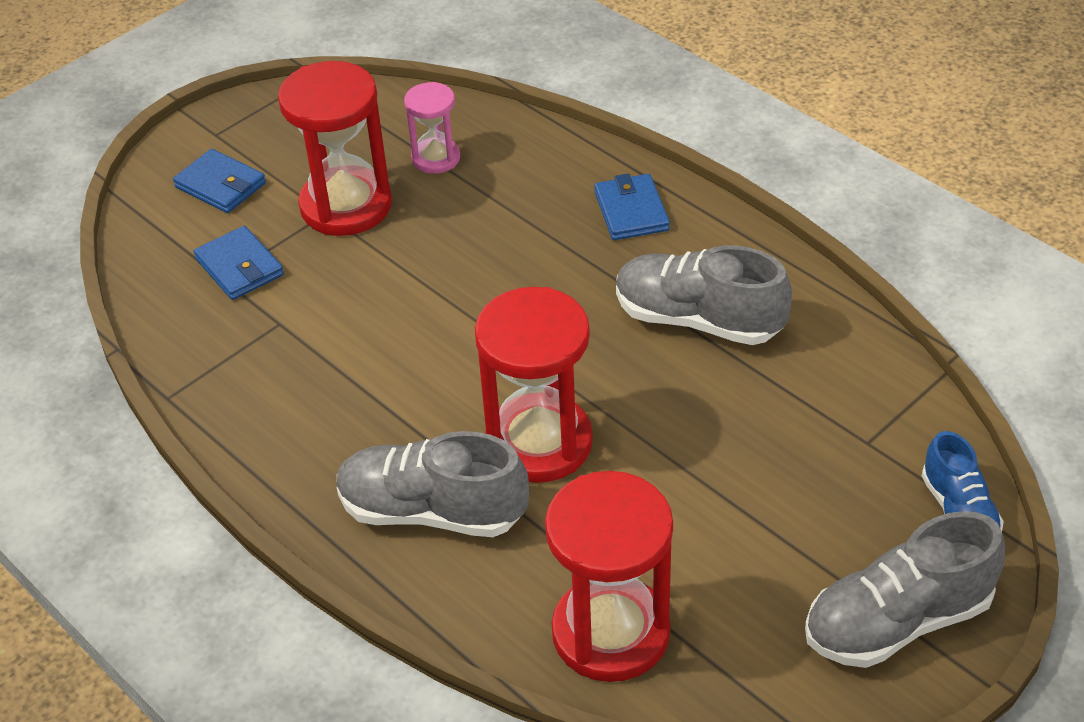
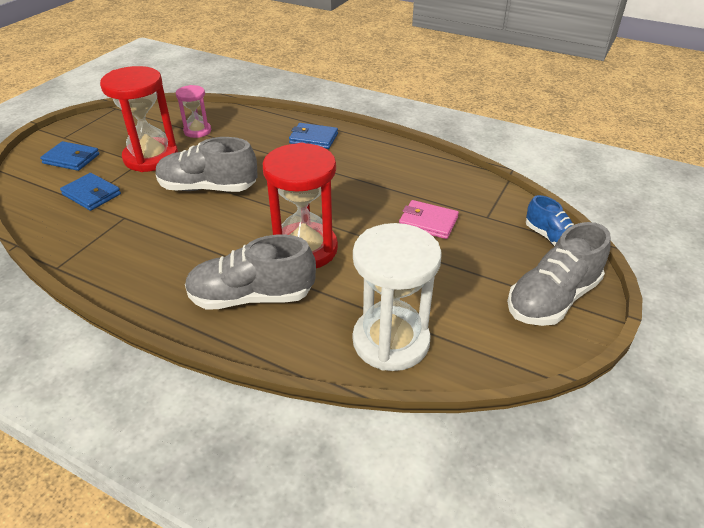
camera: 20 degrees left, 5 degrees down
(610, 633) = (391, 341): red hourglass -> white hourglass
(631, 211) = (313, 138): blue wallet -> blue wallet turned 45 degrees counterclockwise
(698, 320) = (370, 178): grey shoe -> grey shoe (208, 188)
(760, 432) = (428, 222): none -> pink wallet

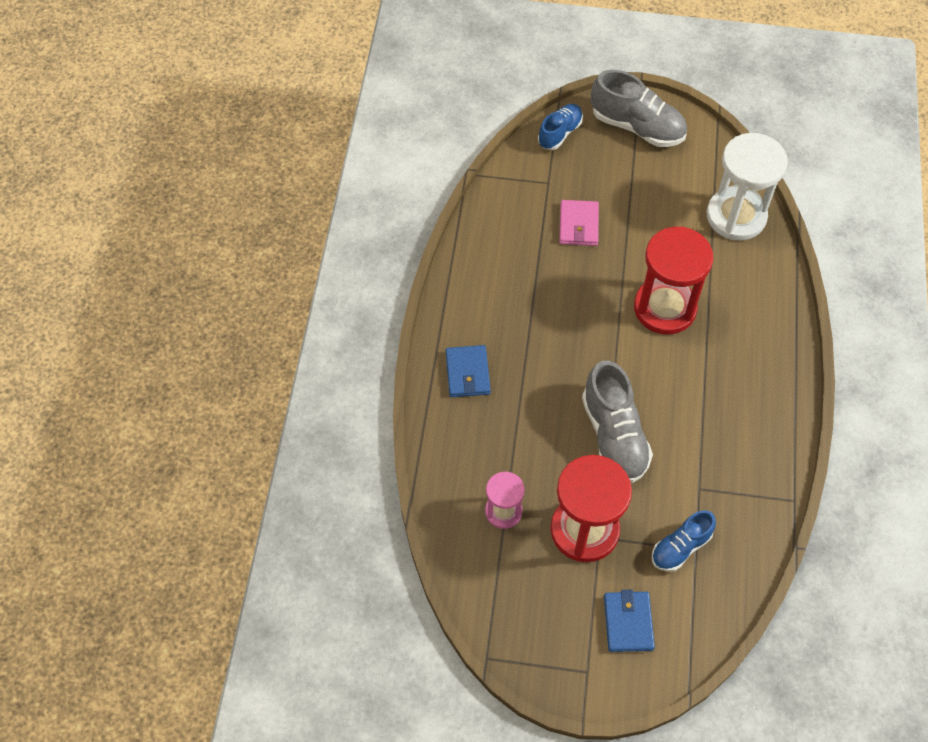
camera: 110 degrees left, 20 degrees up
(91, 194) = (680, 547): blue wallet -> blue shoe
(251, 297) = (742, 324): grey shoe -> none

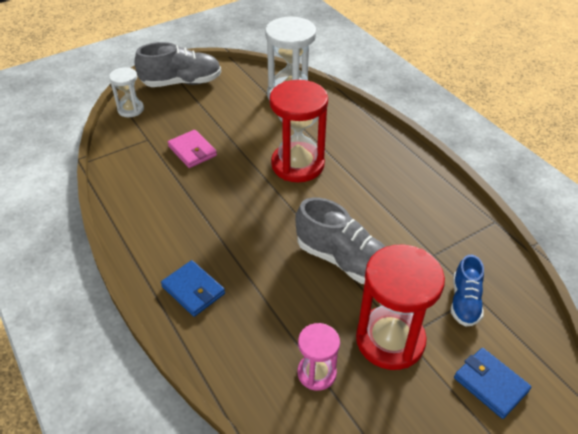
camera: 40 degrees left, 15 degrees down
(560, 133) = (131, 109): blue shoe -> white hourglass

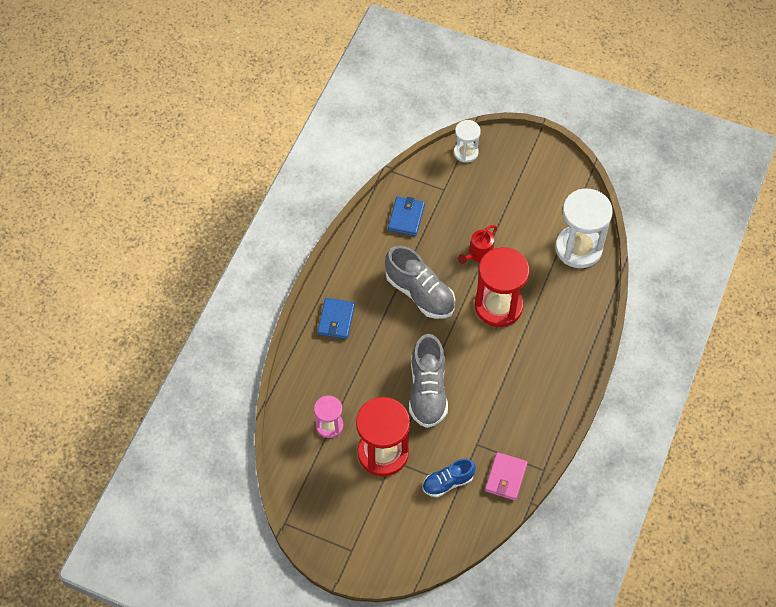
camera: 55 degrees right, 15 degrees up
(182, 82) = (527, 160): grey shoe -> grey shoe (420, 293)
(192, 151) = (455, 227): pink wallet -> pink wallet (505, 477)
(233, 151) = (478, 254): none -> red watering can
(490, 384) = (392, 525): blue wallet -> blue wallet (406, 217)

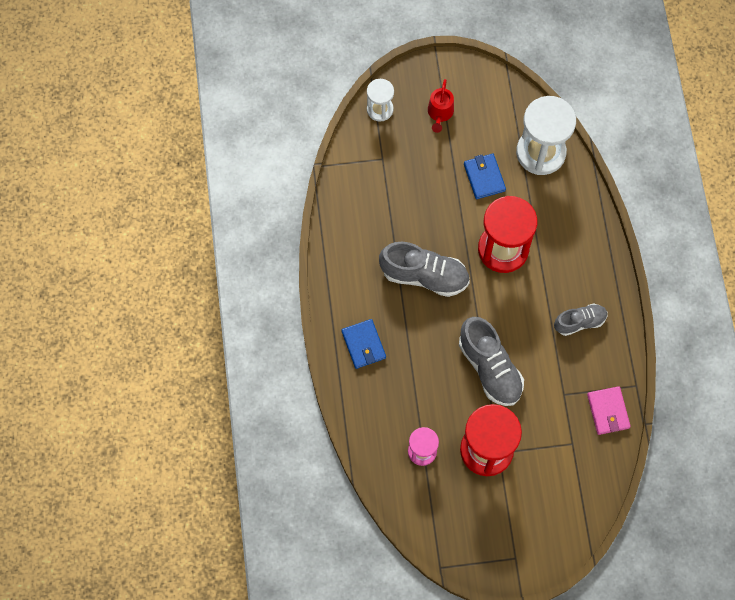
camera: 30 degrees left, 10 degrees up
(406, 217) = (365, 206): blue wallet -> blue wallet (484, 177)
(447, 482) = (560, 445): blue shoe -> none
(478, 254) = (454, 207): red watering can -> red watering can (440, 113)
(527, 395) = (579, 322): none -> grey shoe

